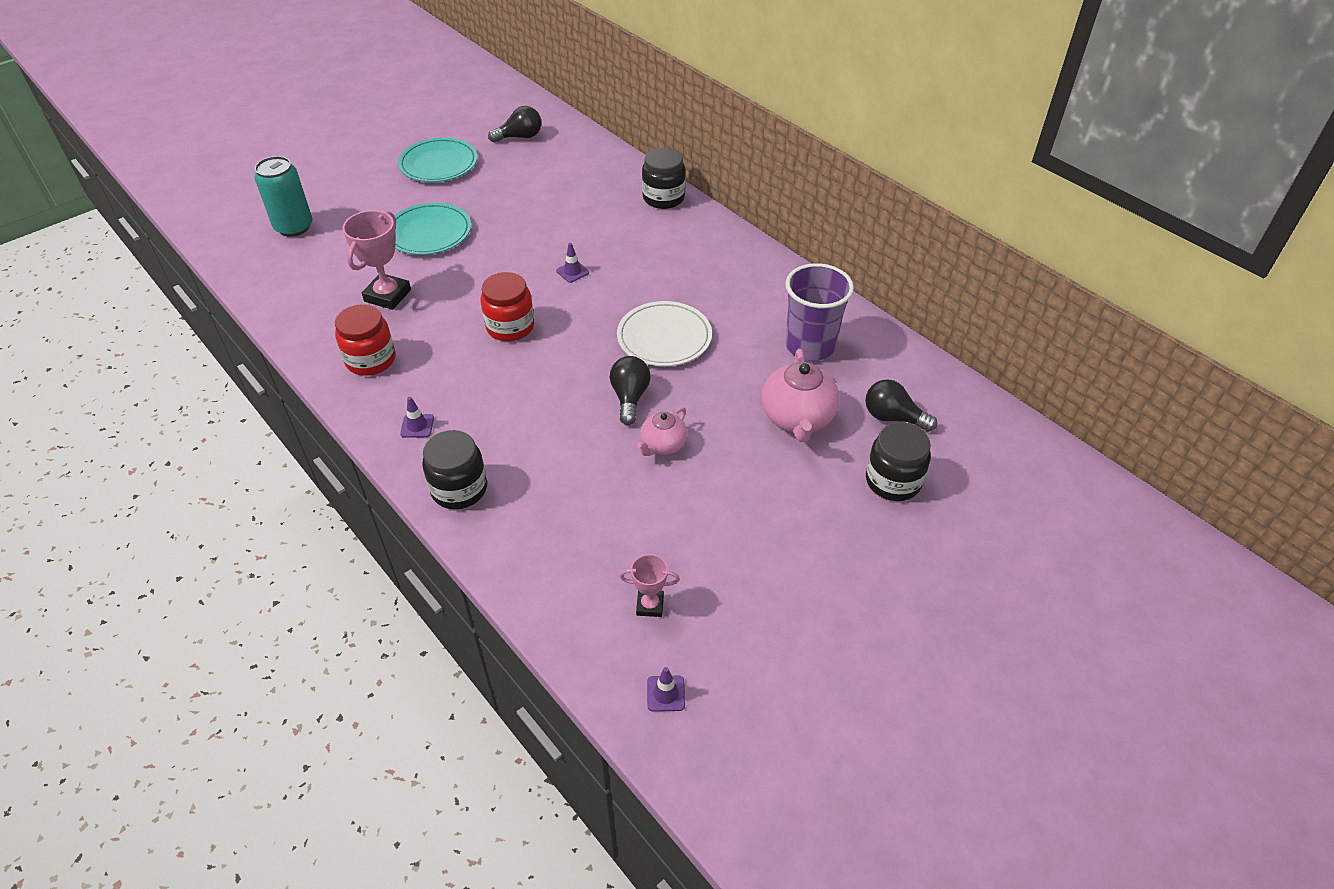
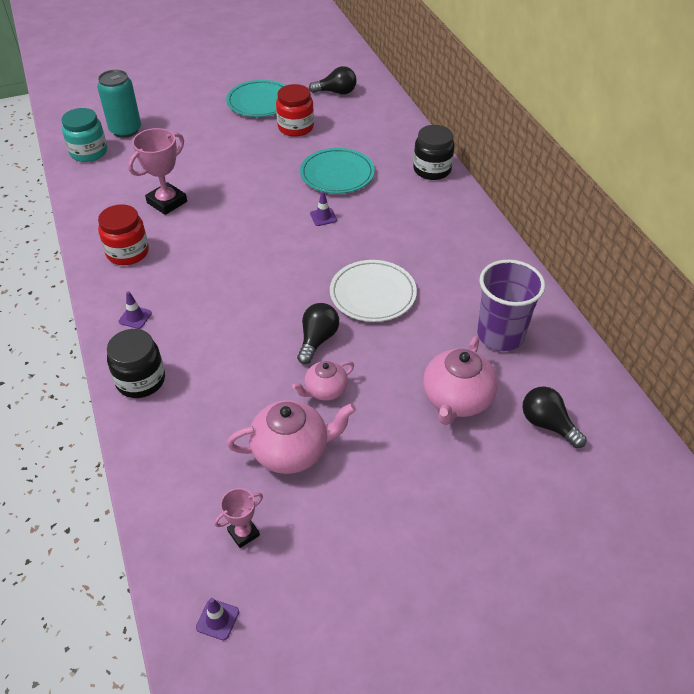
camera: 20 degrees right, 0 degrees up
(262, 261) = (89, 152): none -> turquoise jar
(429, 233) = (224, 157): turquoise plate -> turquoise plate (337, 174)
(510, 327) = (249, 252): red jar -> red jar (295, 127)
(650, 605) = (243, 533): pink trophy -> pink trophy turned 60 degrees counterclockwise
(658, 513) = (291, 451): none -> pink teapot
(893, 481) = (519, 486): black jar -> none

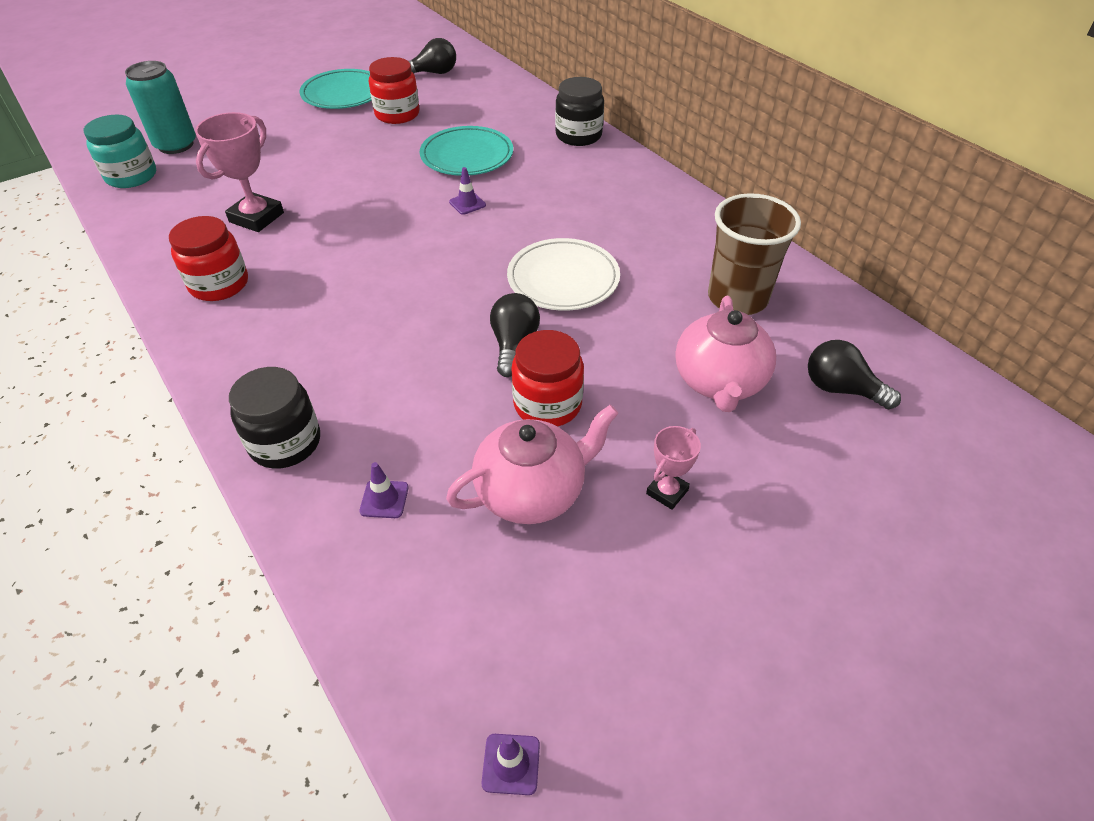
camera: 15 degrees left, 0 degrees up
(135, 317) = (253, 362): purple traffic cone -> purple traffic cone (384, 499)
(243, 533) = (505, 622): pink trophy -> pink trophy (667, 492)
(325, 390) = (547, 404): pink teapot -> red jar
(500, 335) = (737, 298): purple cup -> brown cup

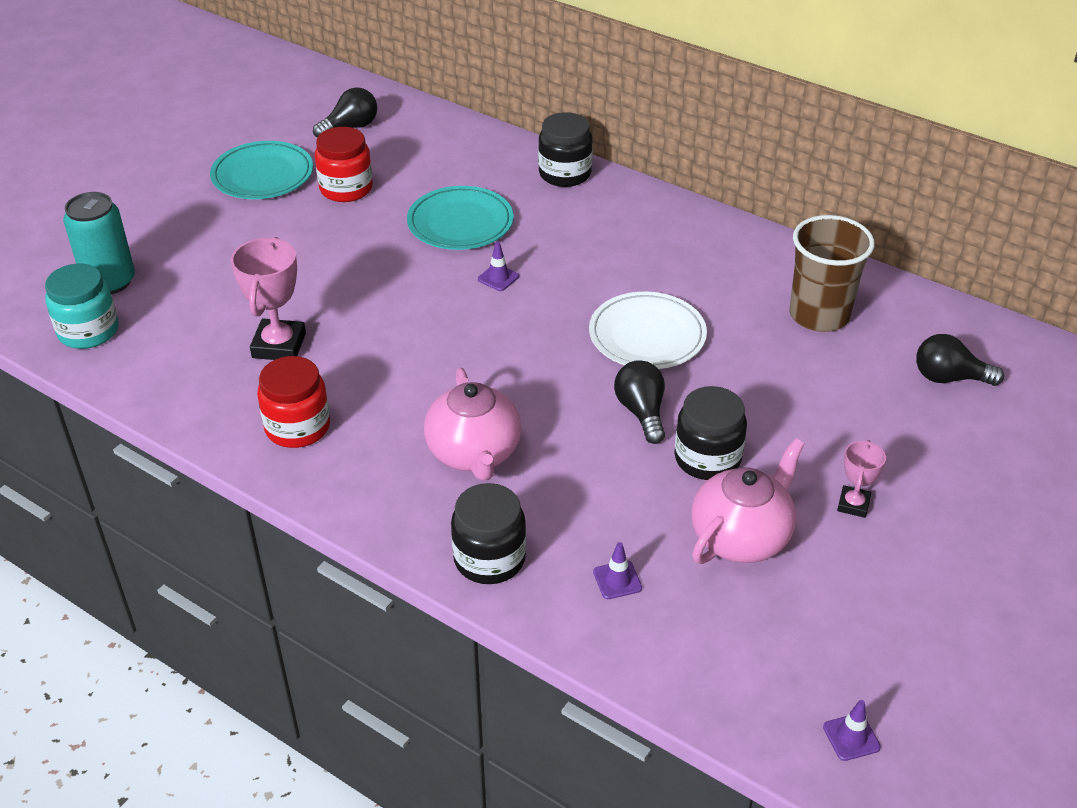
camera: 20 degrees left, 5 degrees down
(547, 404) = (707, 458): red jar -> black jar
(719, 382) = (845, 399): pink teapot -> pink teapot (474, 453)

